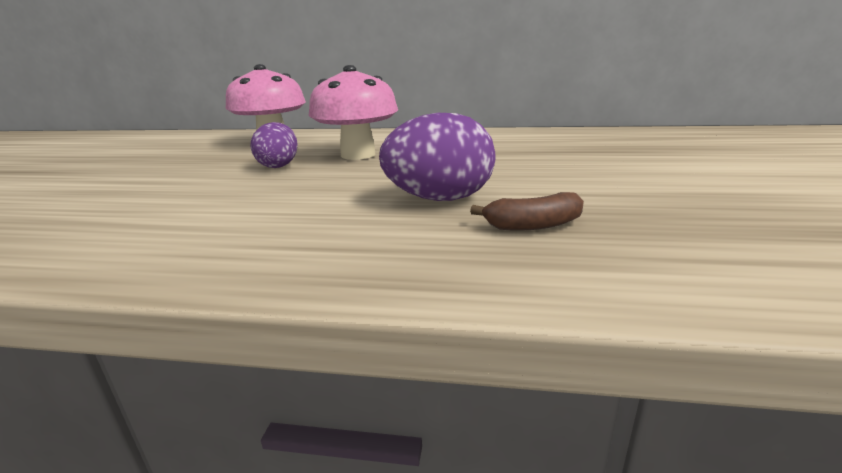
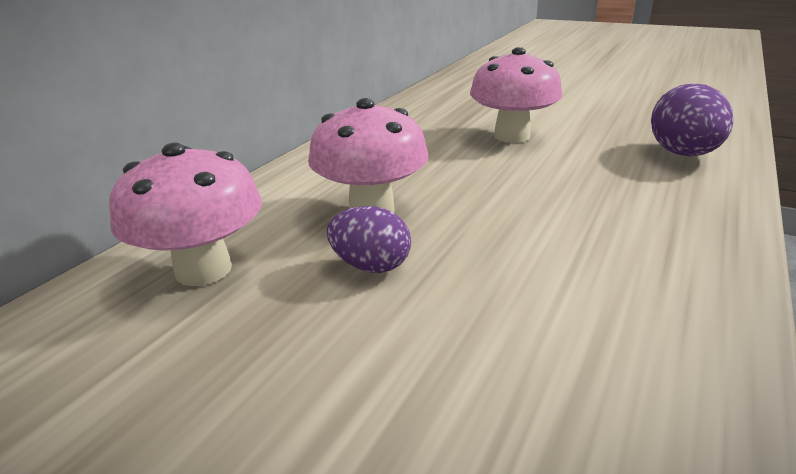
camera: 70 degrees left, 5 degrees up
(439, 199) = (565, 189): purple egg -> purple egg (683, 154)
(533, 225) = (635, 169): brown banana -> none
(564, 169) = (512, 136): none -> pink mushroom

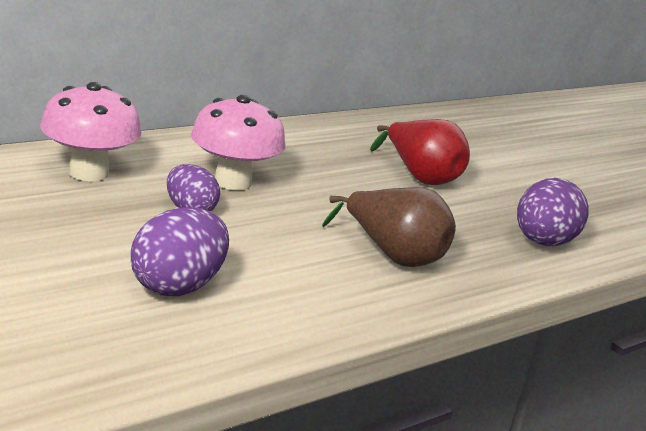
camera: 20 degrees right, 5 degrees down
(495, 400) = (177, 286): none -> purple egg
(512, 136) = (420, 177): pink mushroom -> red pear
(617, 224) = (393, 256): none -> brown pear

